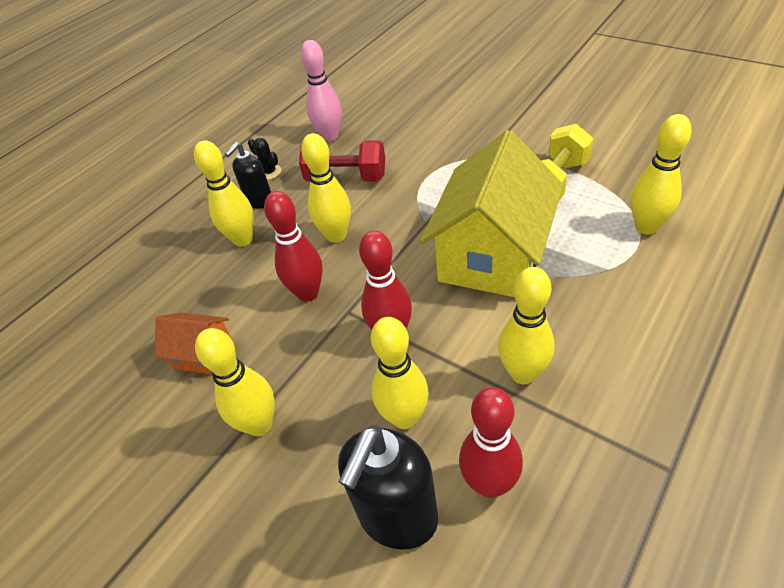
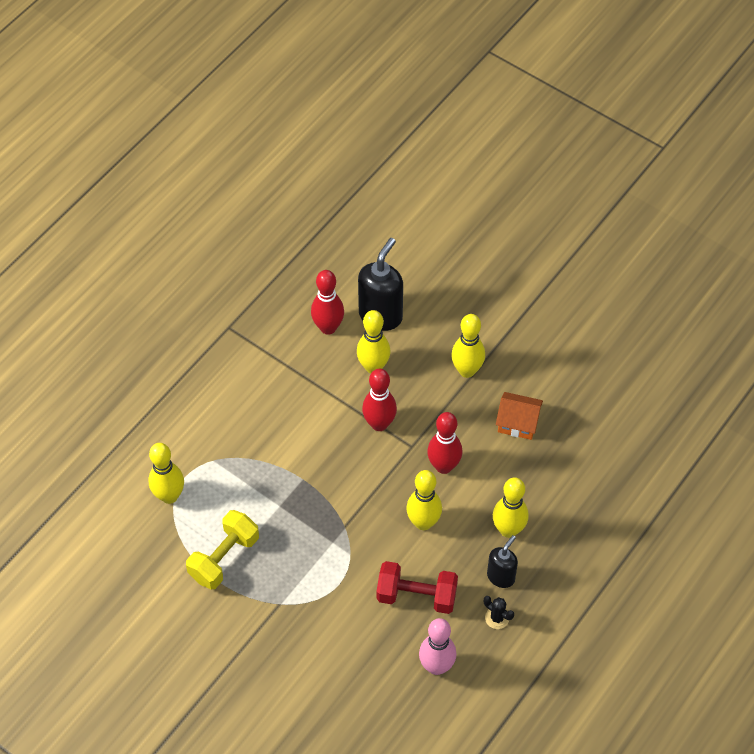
camera: 175 degrees right, 10 degrees up
(492, 256) = (295, 483): yellow house -> none
(523, 373) = (295, 387): yellow bowling pin -> none

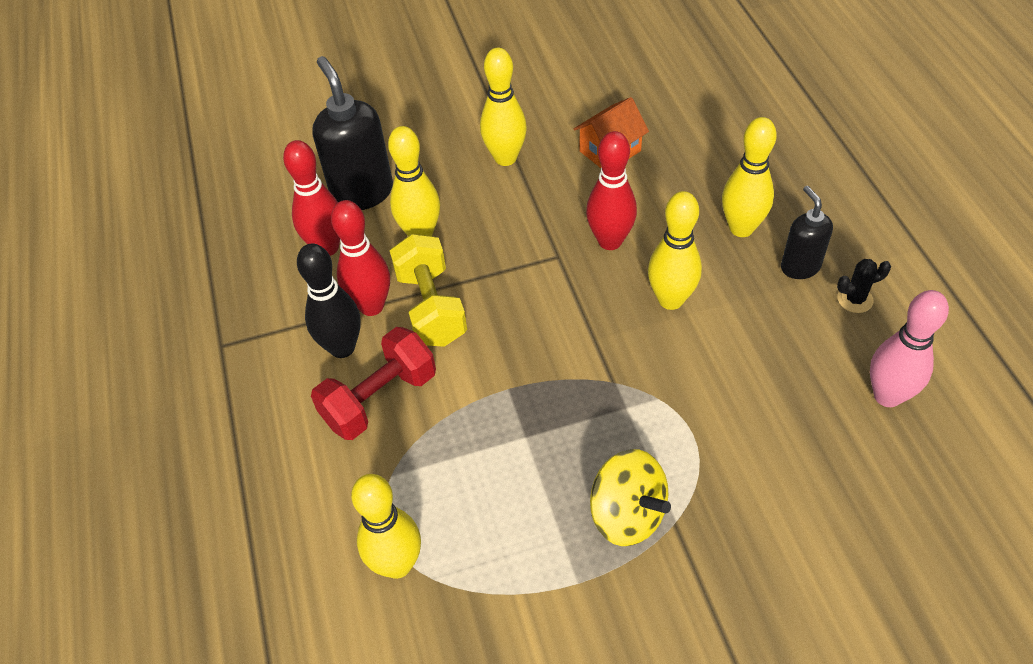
camera: 50 degrees left, 5 degrees down
(224, 558) = (552, 551): yellow dumbbell -> yellow dumbbell (431, 307)
(269, 384) = (342, 347): none -> black bowling pin
(269, 579) = (627, 514): none -> yellow spinning top
(379, 424) = (501, 269): red bowling pin -> red bowling pin (371, 306)
(416, 596) = (770, 361): red dumbbell -> red dumbbell (380, 399)

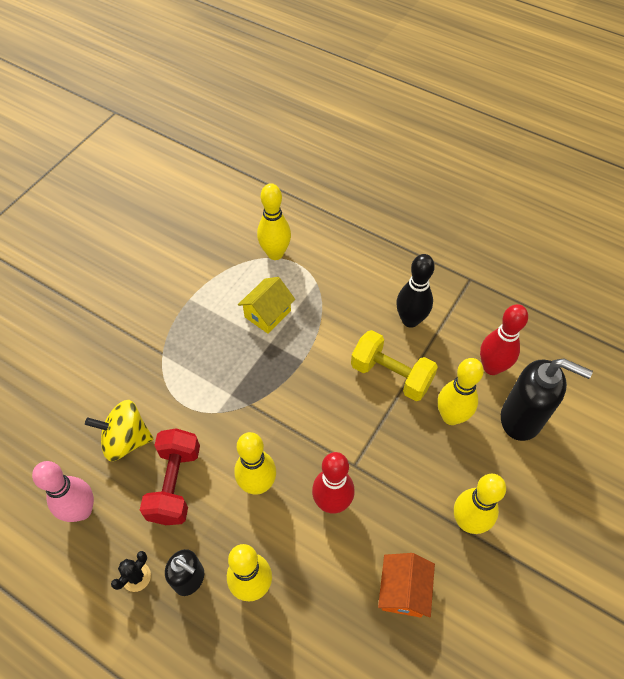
camera: 135 degrees right, 5 degrees up
(371, 306) = (423, 352): red bowling pin -> none
(380, 399) = (361, 310): red dumbbell -> red dumbbell (175, 484)
(493, 478) = (267, 314): none -> yellow house
(627, 514) = (188, 342): yellow spinning top -> yellow spinning top (126, 440)

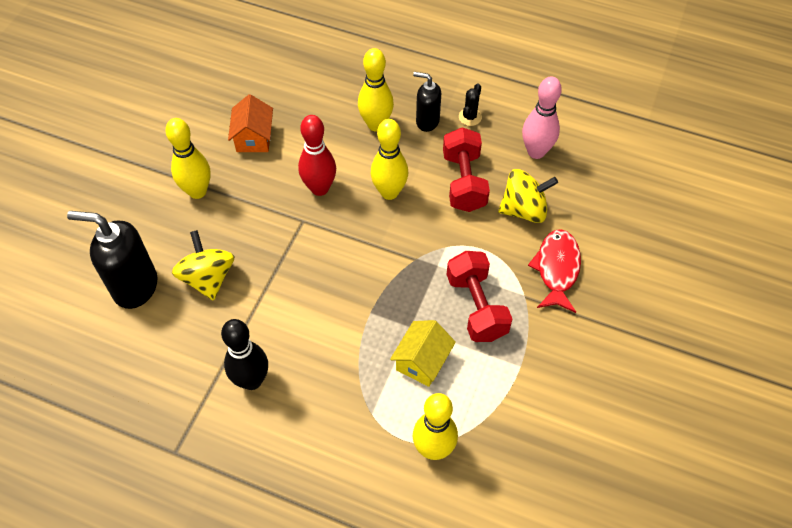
camera: 170 degrees right, 0 degrees up
(122, 373) = (557, 269): none -> red fish
(208, 351) = (476, 307): none -> red dumbbell
(391, 375) = (271, 311): yellow dumbbell -> none
(451, 416) = (208, 278): yellow bowling pin -> yellow spinning top
(491, 367) = (159, 337): red bowling pin -> none

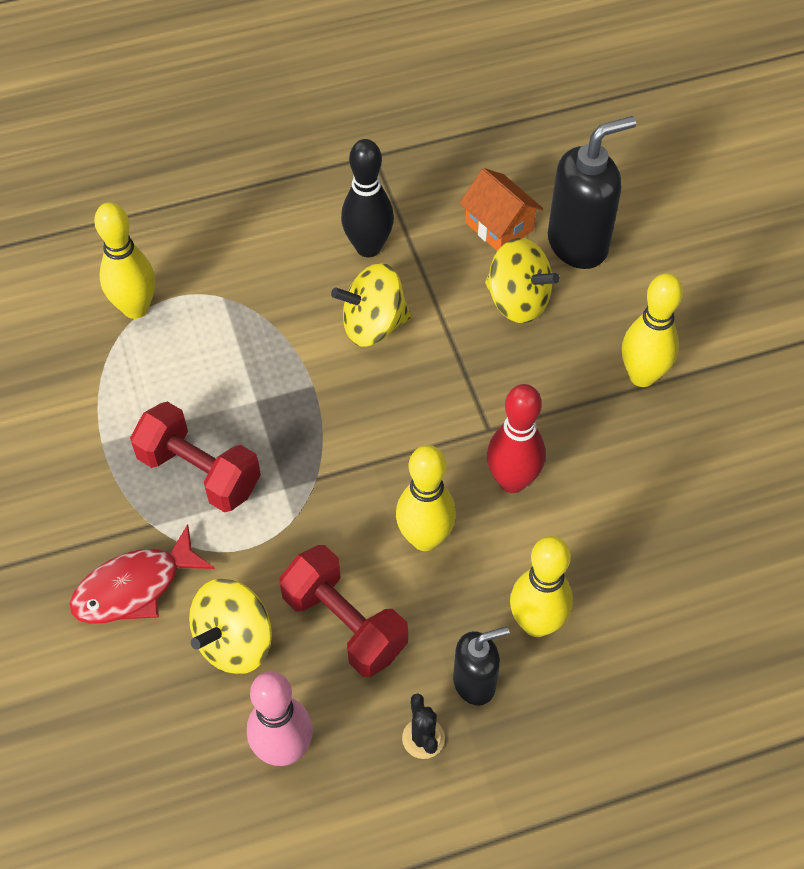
camera: 140 degrees right, 0 degrees up
(253, 138) = (662, 485): orange house -> orange house (499, 226)
(301, 324) = (373, 325): none -> yellow spinning top
(422, 361) = (213, 376): yellow house -> none
(557, 269) = (135, 587): red fish -> red fish turned 90 degrees clockwise

